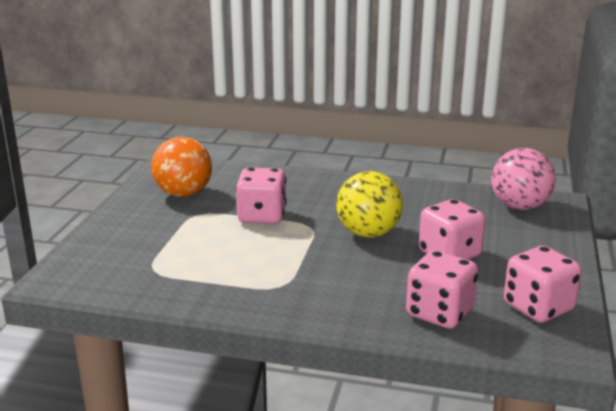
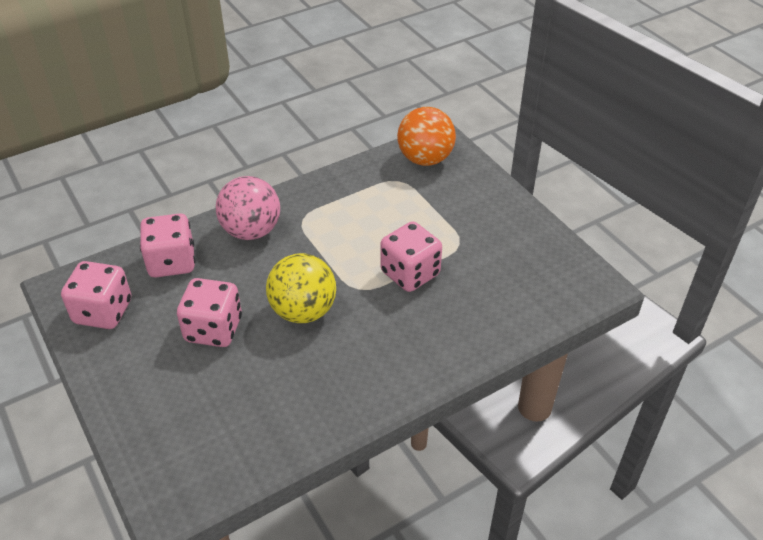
camera: 135 degrees right, 20 degrees up
(183, 194) = (509, 256): orange ball -> orange ball (425, 159)
(519, 206) = (202, 457): pink ball -> pink ball (251, 231)

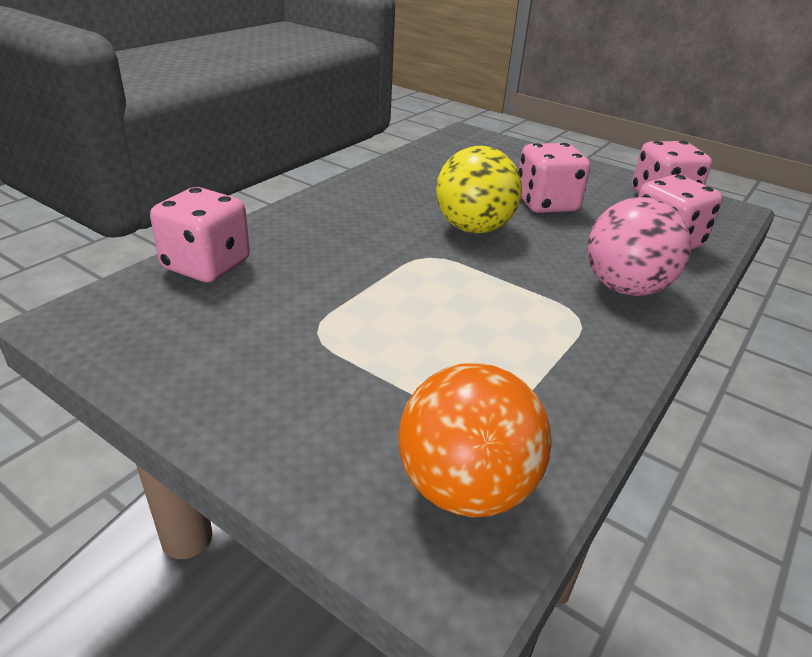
camera: 155 degrees right, 10 degrees down
(410, 273) = (373, 281): pink dice -> pink dice (206, 265)

